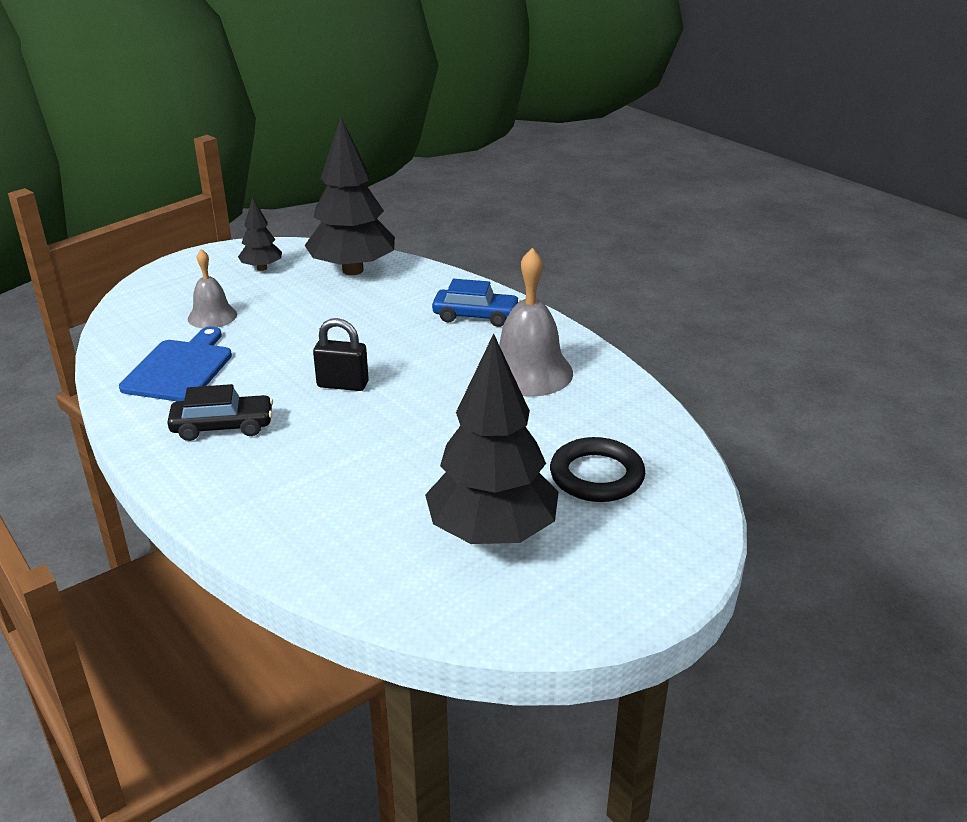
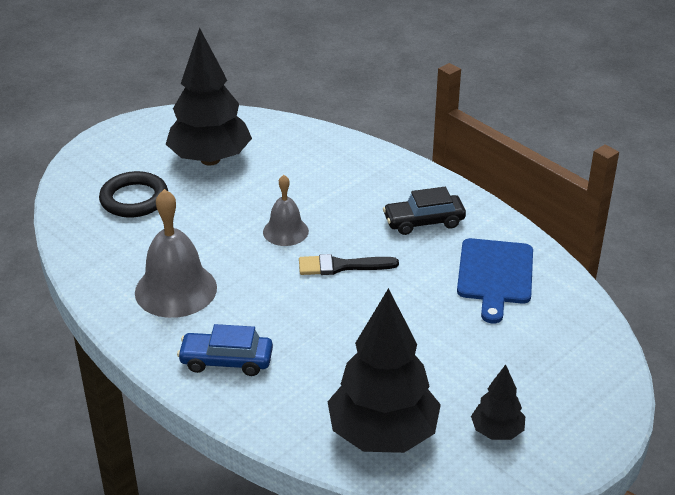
camera: 175 degrees right, 5 degrees up
(212, 316) = (506, 343): grey bell -> grey bell (285, 231)
(343, 384) = (341, 266): black padlock -> black brush

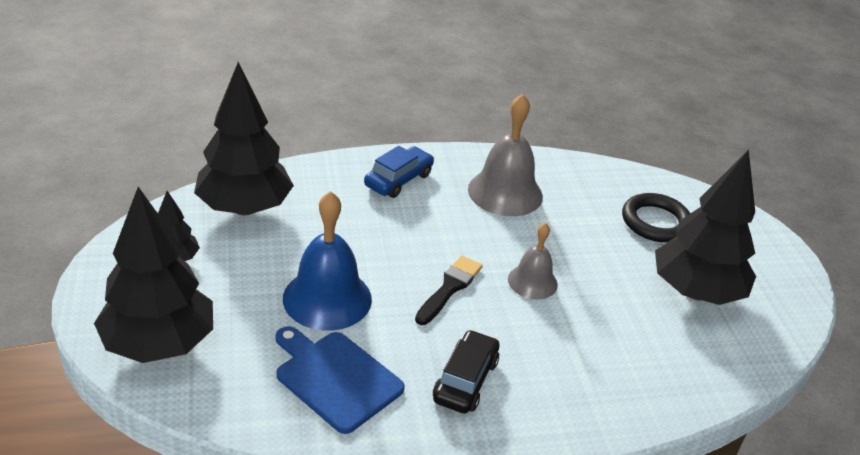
camera: 120 degrees right, 0 degrees up
(429, 319) = (327, 298): none -> blue bell
(581, 374) = (159, 344): none -> black tree

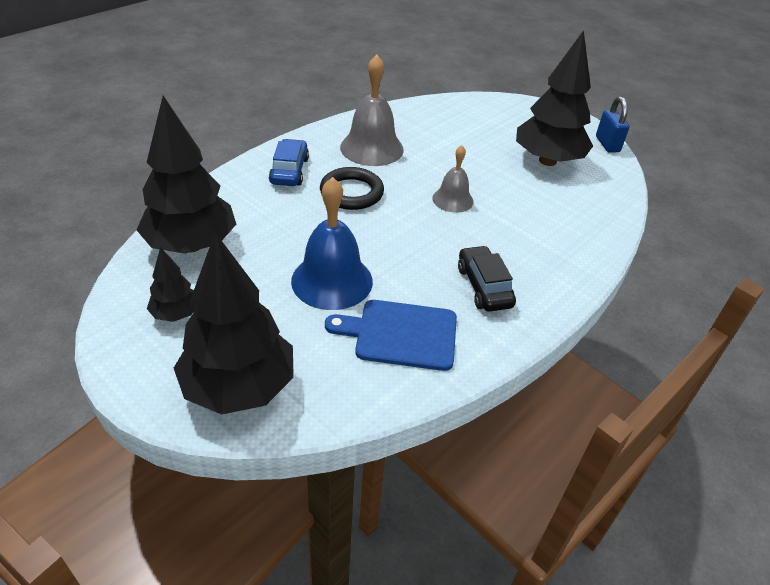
camera: 35 degrees left, 5 degrees up
(449, 288) = (407, 230): black brush -> none
(655, 222) = (481, 128): black ring -> black ring (351, 193)
(801, 308) = (607, 144): none -> blue padlock

